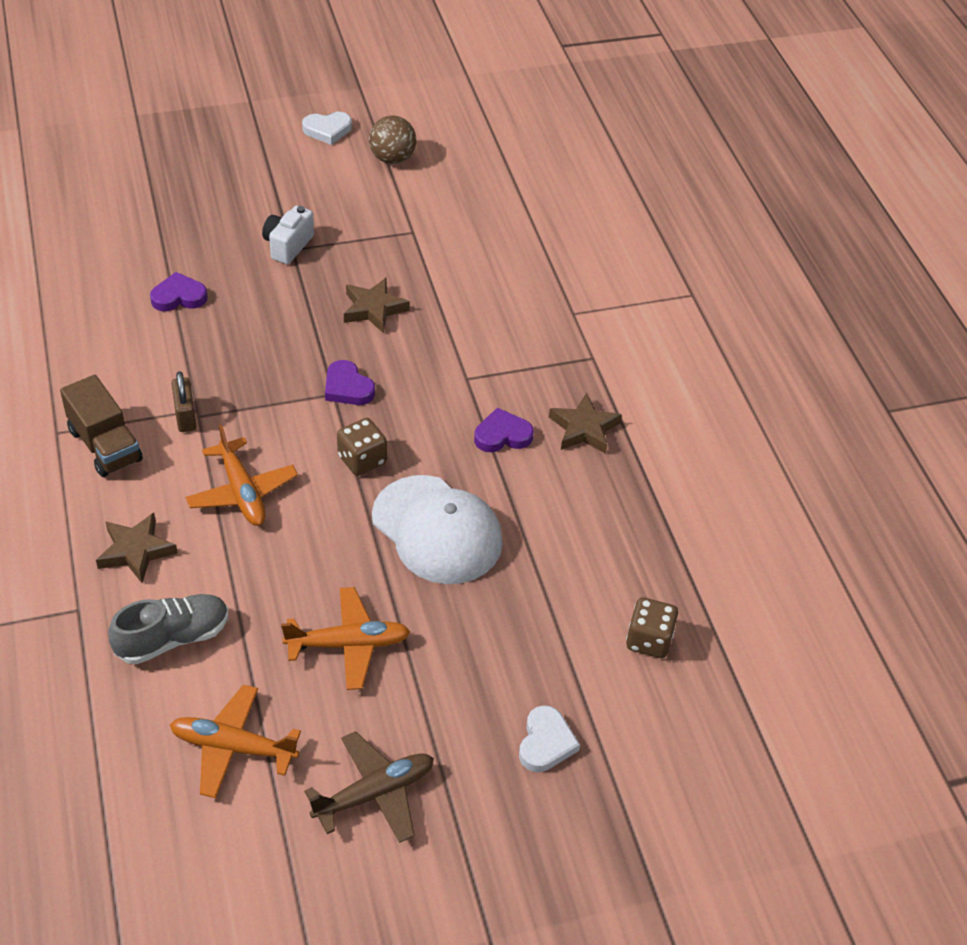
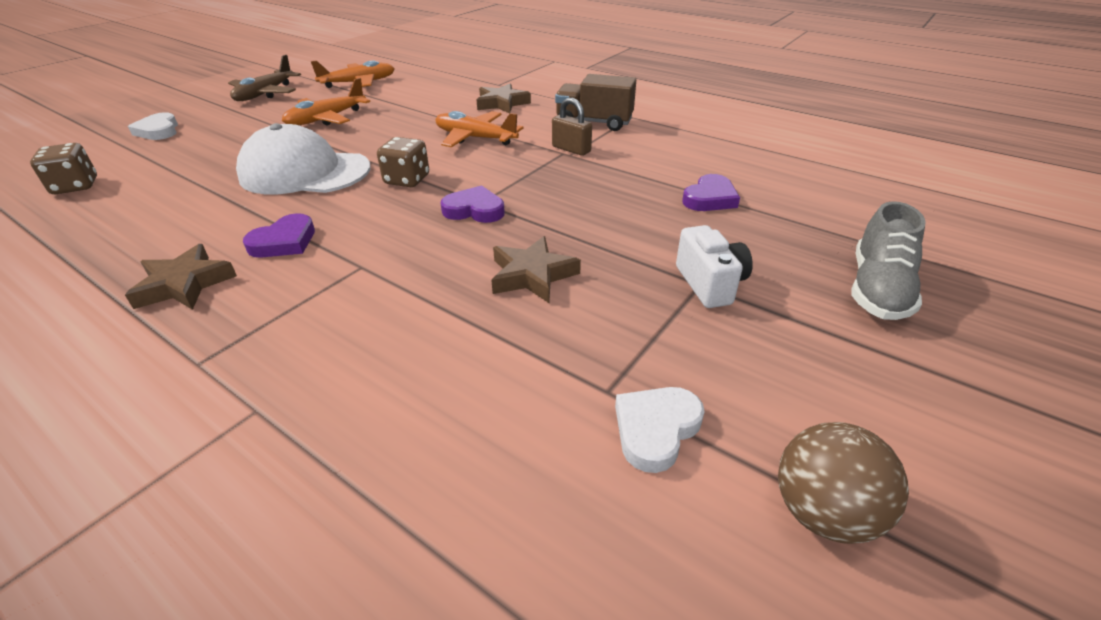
camera: 145 degrees right, 10 degrees down
(173, 638) = (435, 92): grey shoe -> grey shoe (877, 289)
(327, 130) = (994, 493): white heart -> white heart (655, 429)

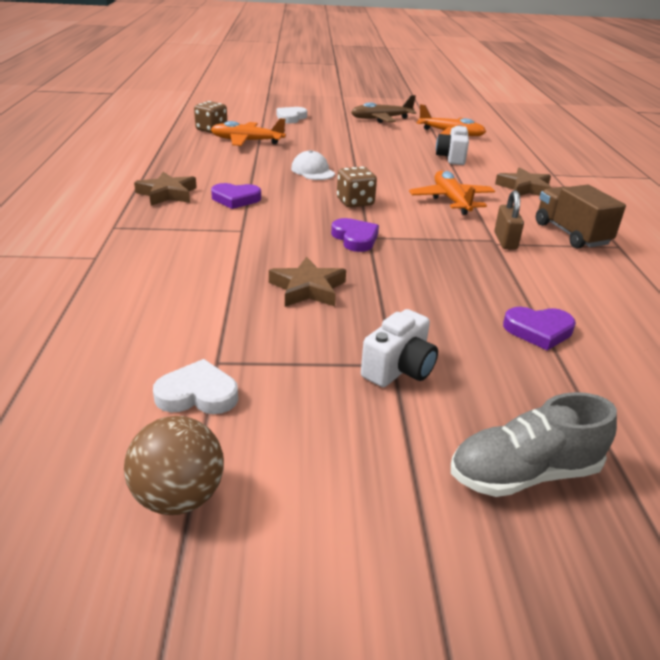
camera: 50 degrees right, 5 degrees down
(305, 172) = (313, 171): white cap -> white cap, size x0.50
(326, 119) = (384, 147): orange plane -> orange plane (247, 141)
(403, 103) = (451, 158): none -> white camera

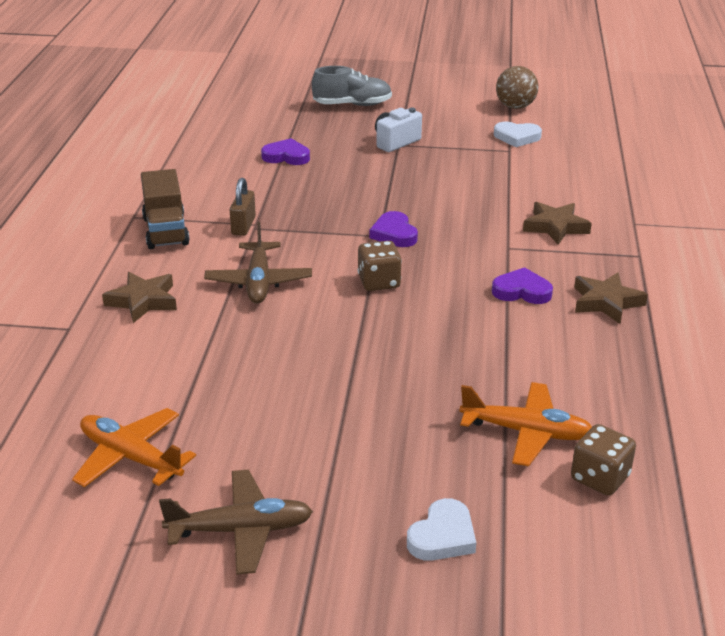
camera: 170 degrees left, 0 degrees up
(308, 288) = (447, 190): brown star -> brown star (555, 227)
(313, 171) = (421, 344): white cap -> none
(451, 158) = (191, 373): white camera -> none
(451, 200) = (259, 282): orange plane -> brown plane

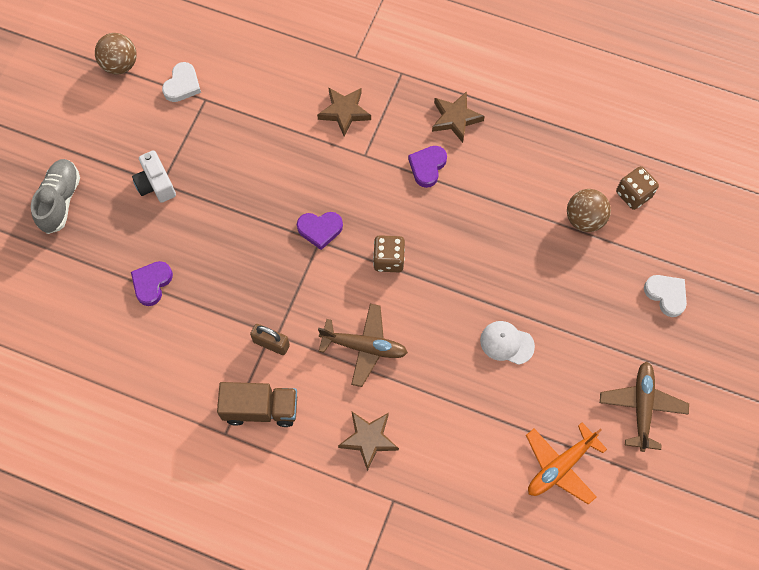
camera: 75 degrees left, 35 degrees up
(301, 386) = (506, 343): none -> white cap
(526, 432) = (584, 219): orange plane -> brown ball

